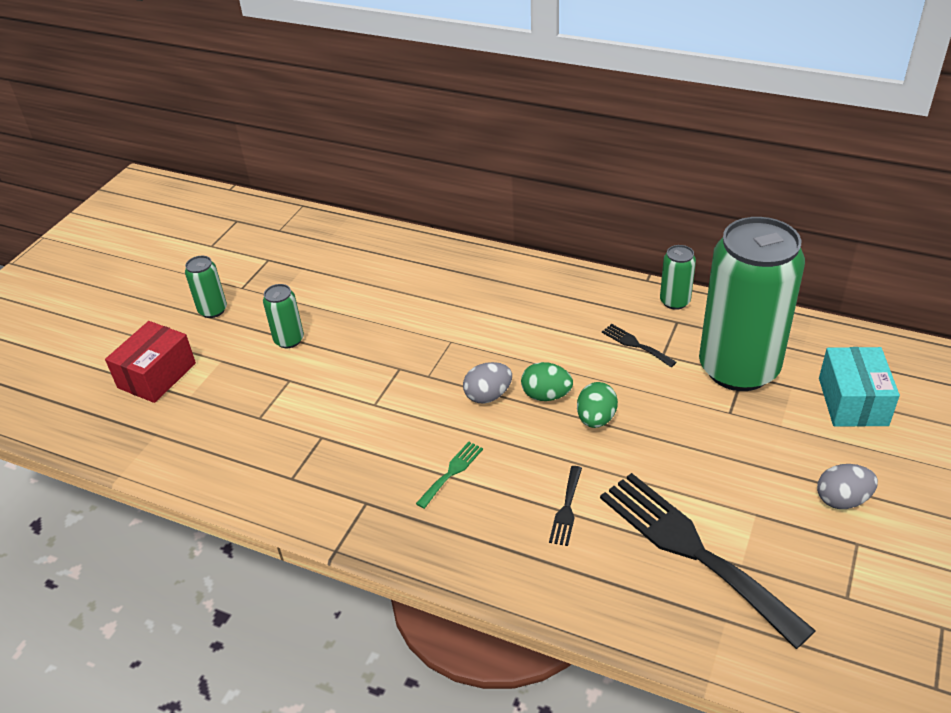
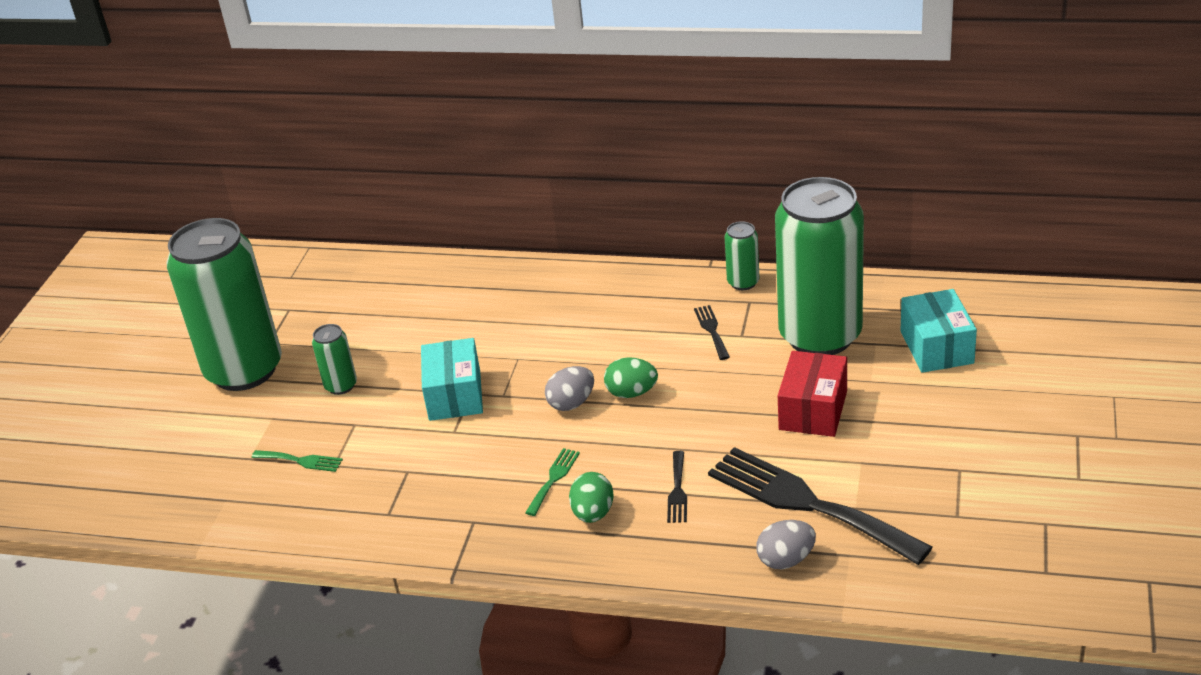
camera: 10 degrees left, 5 degrees down
(157, 375) = (205, 444): red box -> red box (813, 410)
(213, 310) = (244, 370): green can -> green can, size x2.43
(232, 408) = (301, 461): none -> green fork
(385, 368) = (454, 395): none -> turquoise box
(596, 419) = (687, 406): green egg -> green egg (593, 513)
(635, 344) = (712, 330): black fork -> black fork turned 45 degrees clockwise
(842, 500) = (940, 435): grey egg -> grey egg (786, 560)

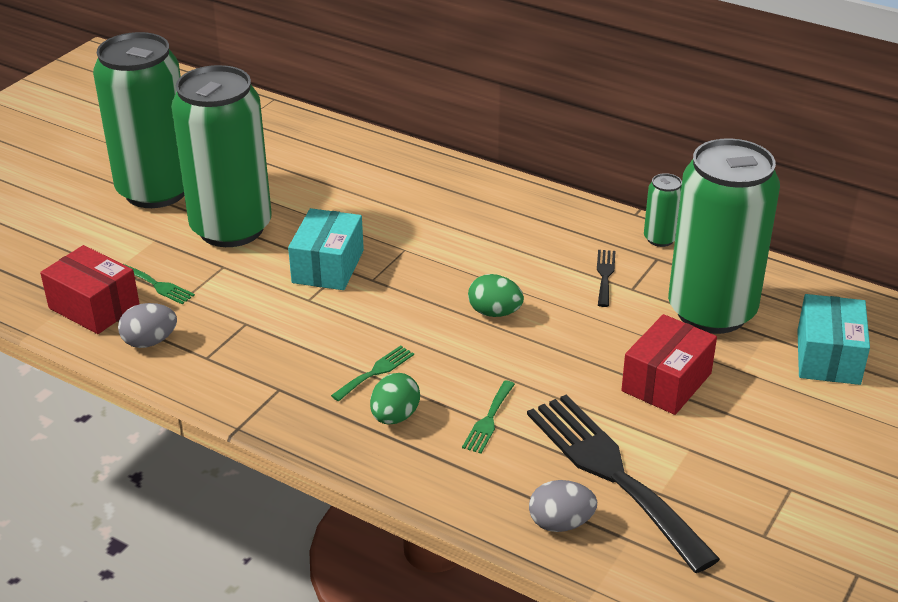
camera: 15 degrees right, 0 degrees up
(250, 500) = (94, 307): none -> red box
(341, 386) = (231, 228): green can -> green can, size x2.43
(571, 403) = (432, 305): grey egg -> grey egg (150, 342)
(677, 491) = (488, 420): black fork -> green fork

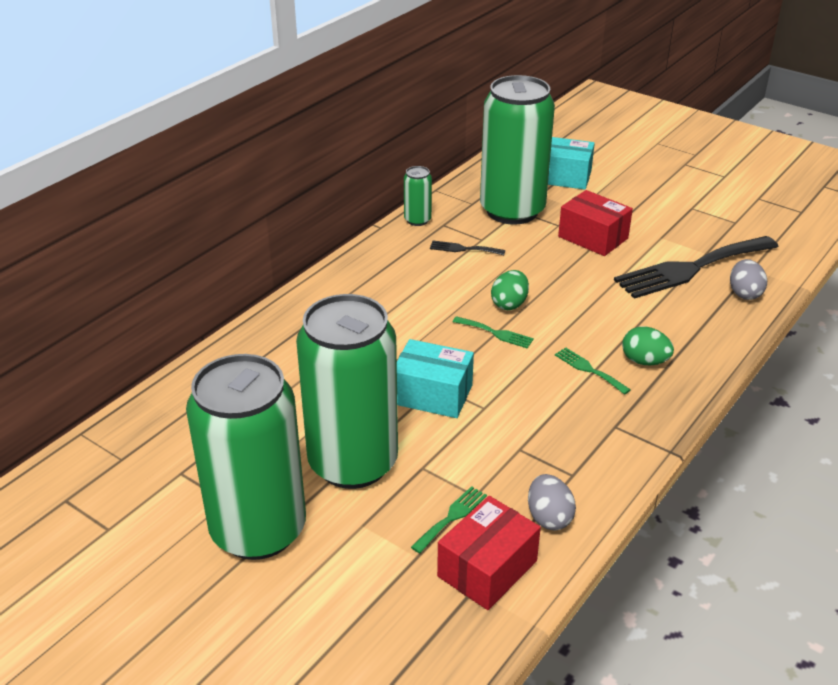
camera: 85 degrees left, 0 degrees up
(488, 420) = (643, 316): green fork -> green fork (496, 333)

